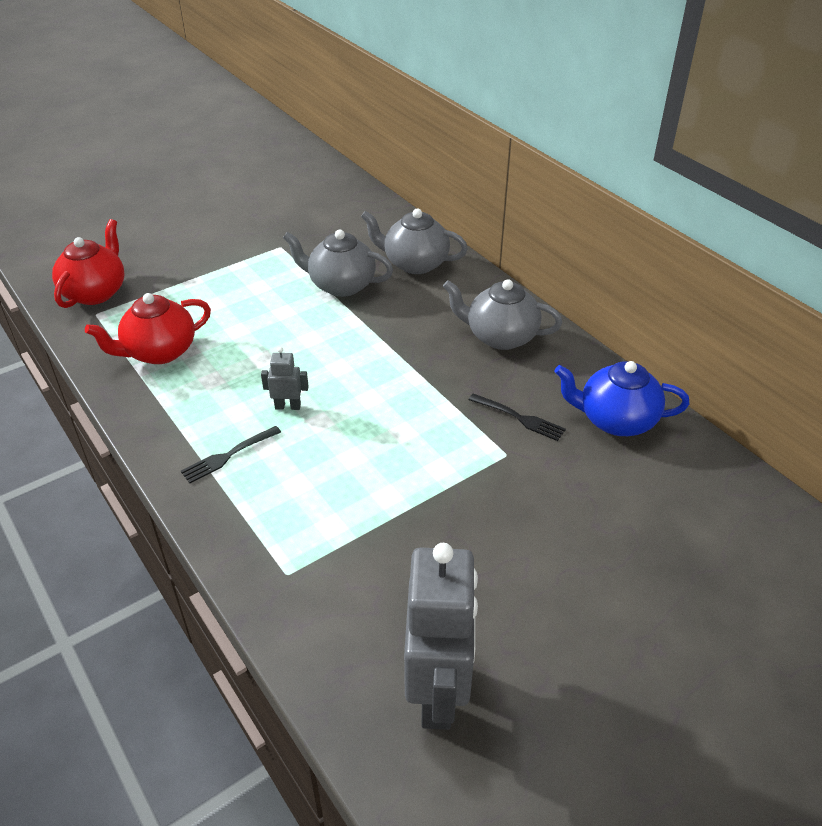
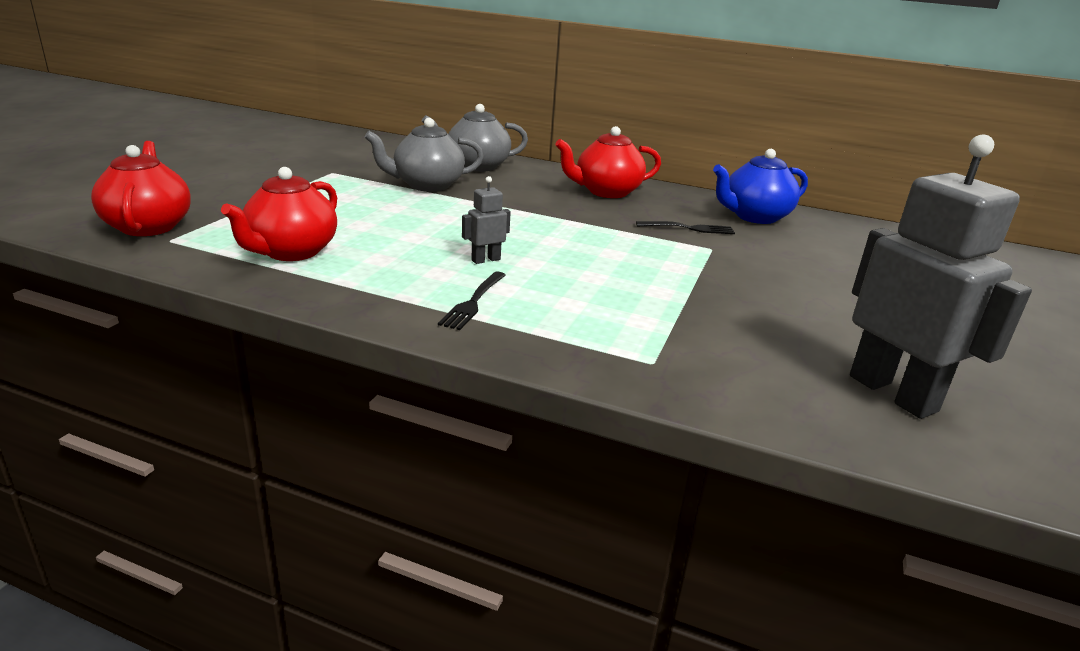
camera: 35 degrees left, 15 degrees down
(500, 336) = (606, 192): grey teapot -> red teapot

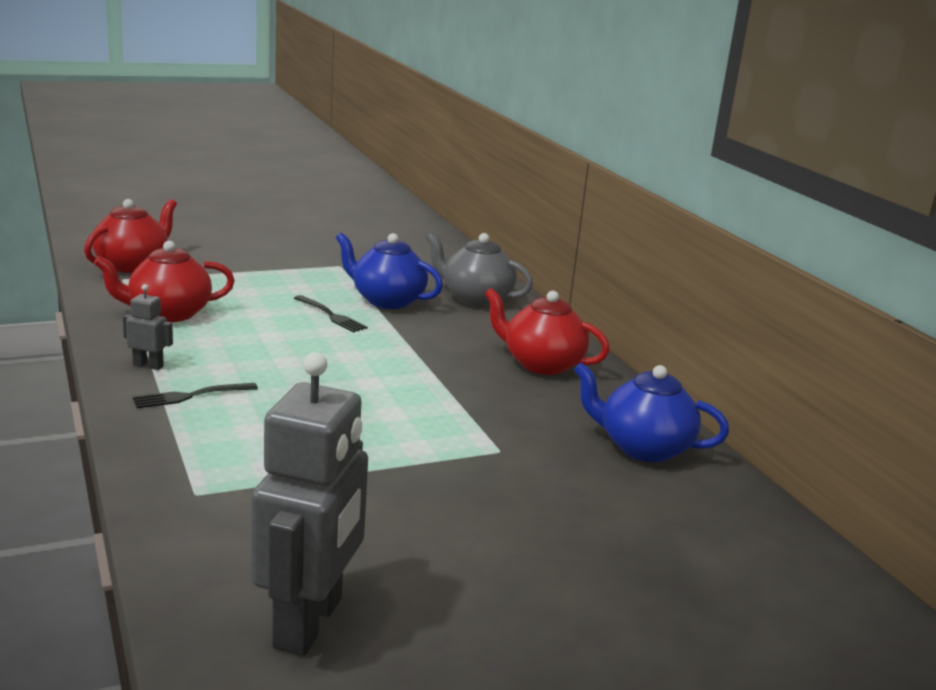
camera: 45 degrees right, 5 degrees down
(427, 185) = (387, 300): grey teapot -> blue teapot
(485, 260) = (277, 373): grey robot -> grey robot (148, 365)
(688, 228) = (529, 426): black fork -> black fork (330, 315)

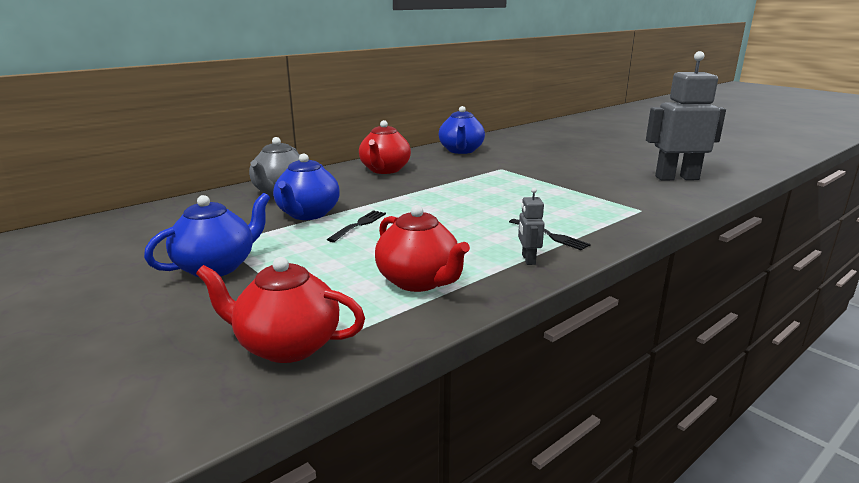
camera: 105 degrees left, 0 degrees up
(287, 260) = (217, 267): none -> blue teapot

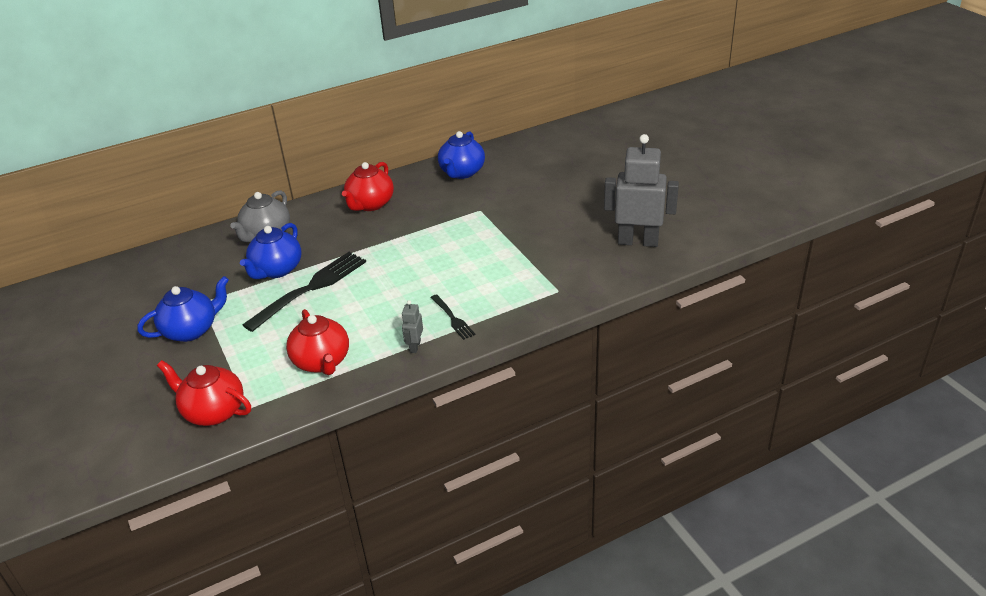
camera: 15 degrees right, 15 degrees up
(359, 225) = (310, 289): black fork -> black fork, size x2.02

